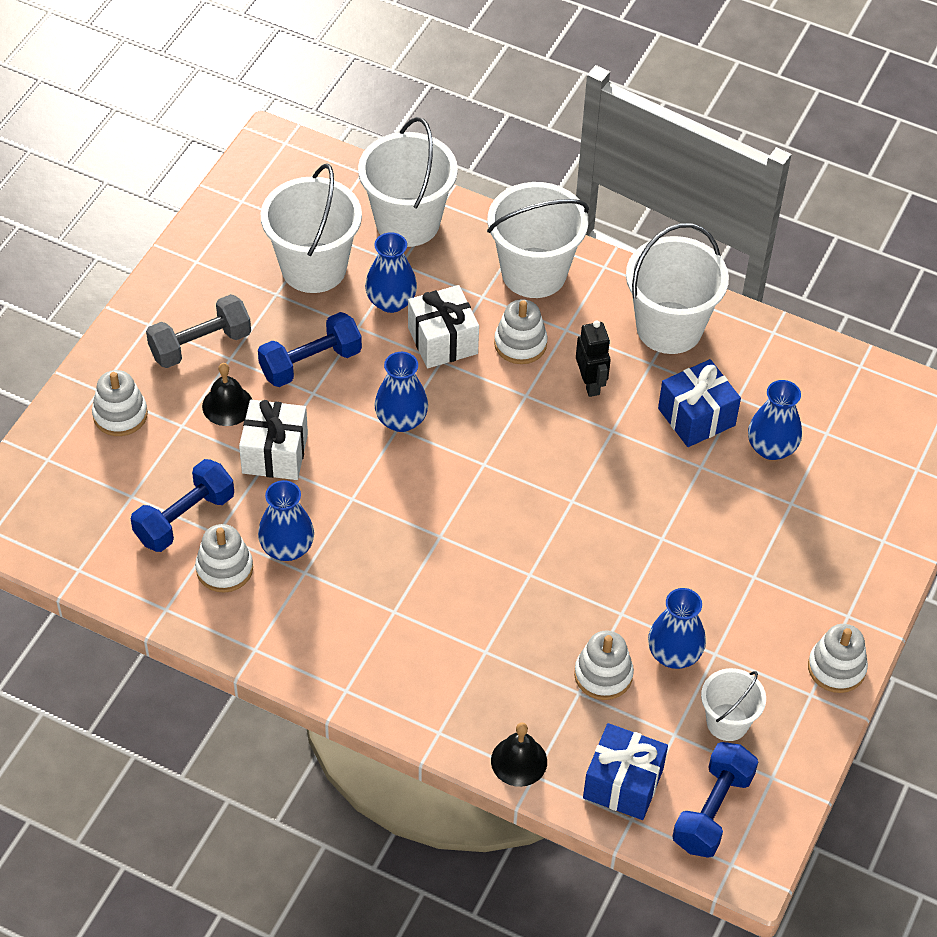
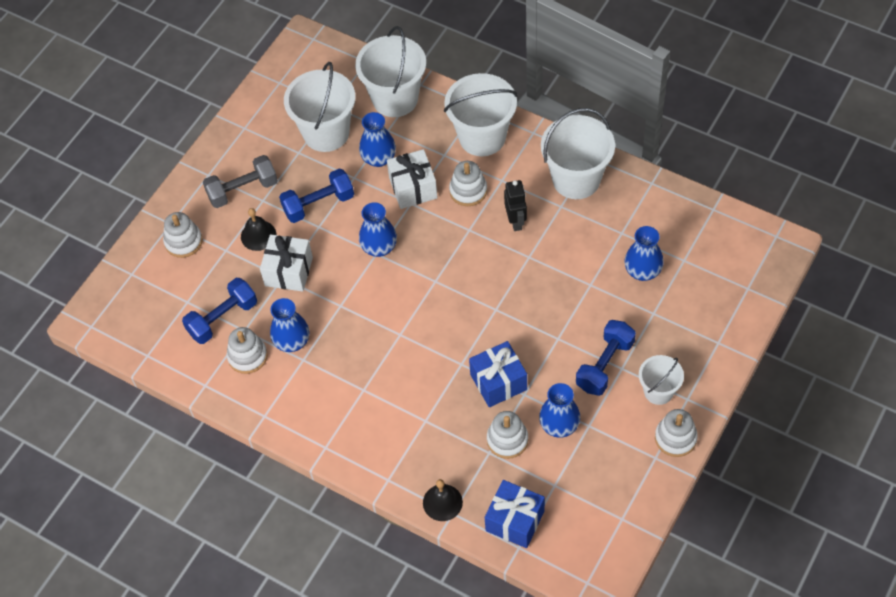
camera: 10 degrees right, 5 degrees up
(696, 417) = (590, 247): blue gift -> blue gift (498, 382)
(712, 811) = (577, 542): blue dumbbell -> blue dumbbell (605, 365)
(727, 722) = (593, 477): white bucket -> white bucket (658, 391)

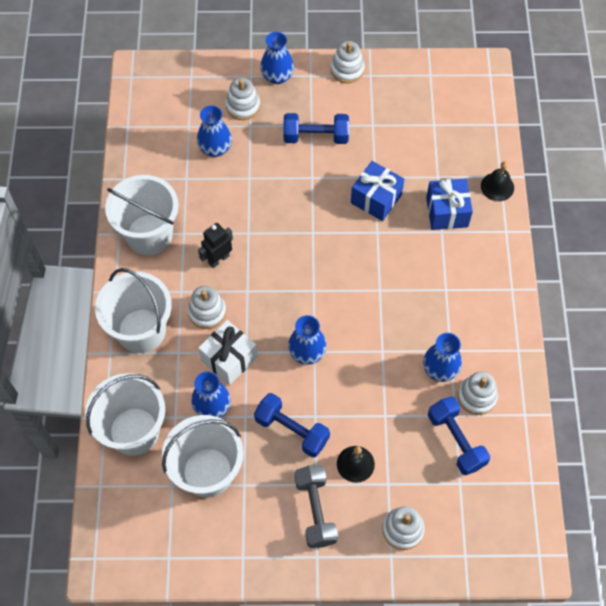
camera: 125 degrees left, 5 degrees up
(222, 318) = (456, 440): blue dumbbell -> blue dumbbell turned 45 degrees clockwise
(242, 190) = (315, 510): grey dumbbell -> grey dumbbell turned 45 degrees clockwise
(289, 271) = (376, 413): white gift -> none
(507, 440) = (419, 170): white stacking toy -> white stacking toy (243, 106)
(515, 521) = (478, 135): blue gift -> blue gift (447, 212)
(559, 425) = (385, 143): blue vase -> blue vase (277, 76)
(658, 391) = (316, 95): white bucket -> none

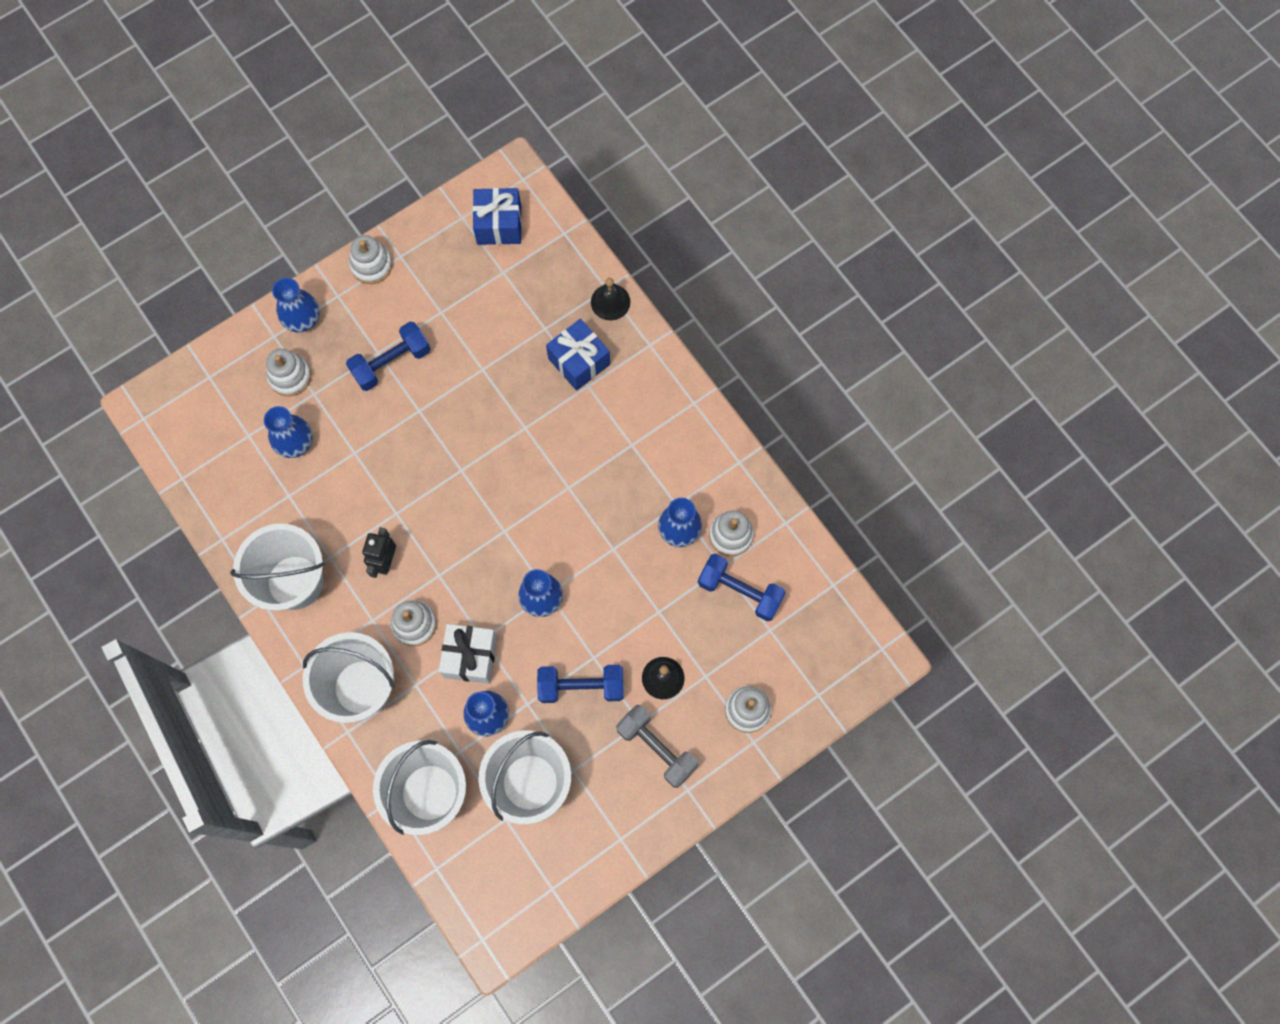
camera: 35 degrees left, 10 degrees up
(376, 199) = (499, 392): blue gift -> blue gift (499, 225)

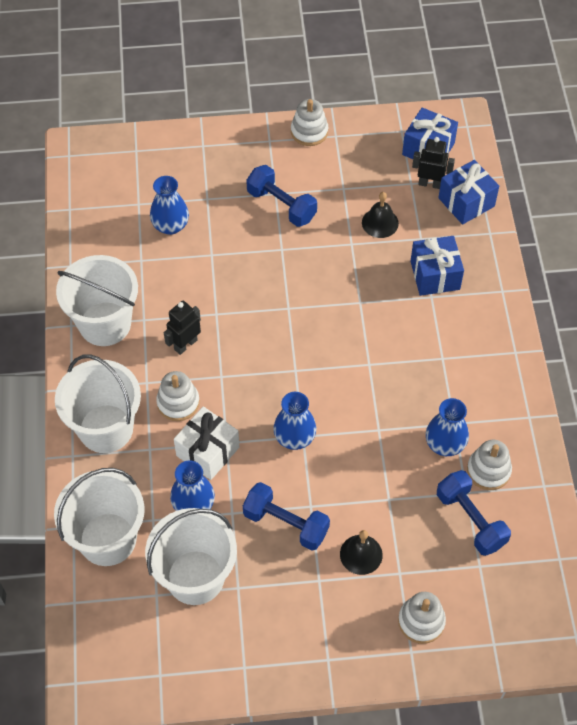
camera: 30 degrees right, 15 degrees down
(290, 376) = (197, 178): white stacking toy -> none
(302, 319) = (232, 144): blue vase -> none
(391, 362) = (281, 205): blue dumbbell -> blue dumbbell turned 45 degrees clockwise
(521, 263) = (430, 183): none -> black robot
(566, 266) = (466, 202): none -> blue gift
(610, 302) = (487, 244): black bell -> black bell (380, 223)
(656, 748) = (321, 609): grey dumbbell -> none

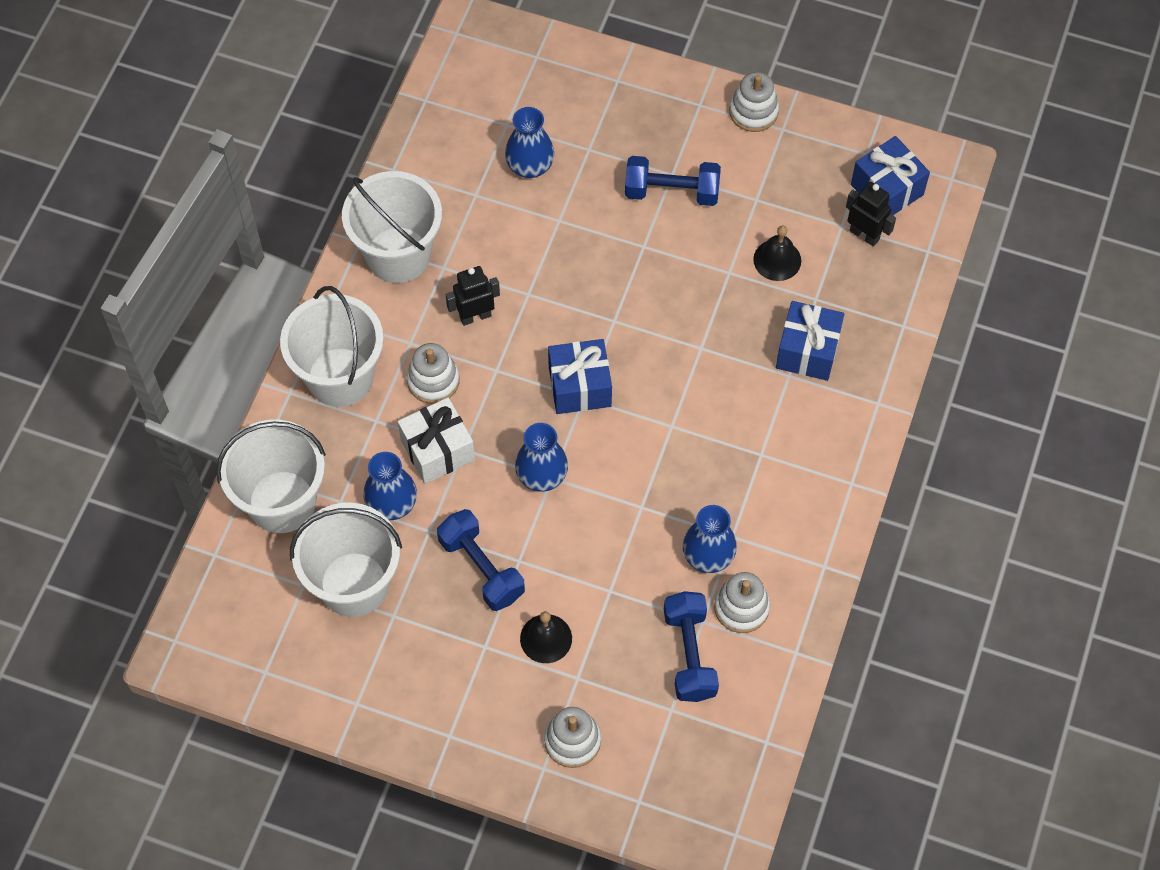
camera: 25 degrees right, 5 degrees up
(281, 205) = (671, 192): blue dumbbell -> blue dumbbell turned 60 degrees counterclockwise
(466, 202) = (896, 275): blue gift -> blue gift (580, 387)

